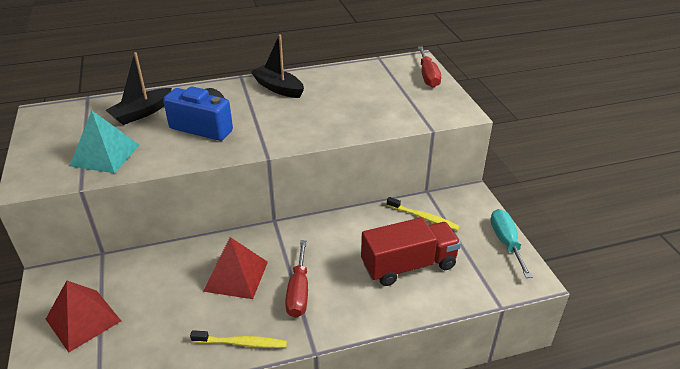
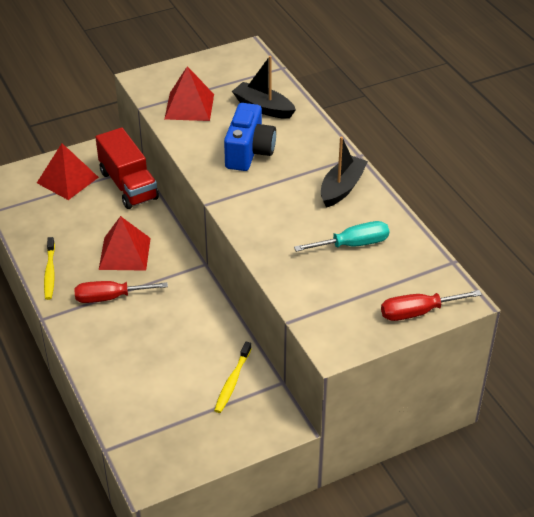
camera: 80 degrees right, 5 degrees up
(105, 155) = (189, 106): turquoise pyramid -> red pyramid
(408, 265) = (155, 373): red truck -> red truck (128, 185)
(506, 242) = (204, 457): turquoise screwdriver -> turquoise screwdriver (353, 244)

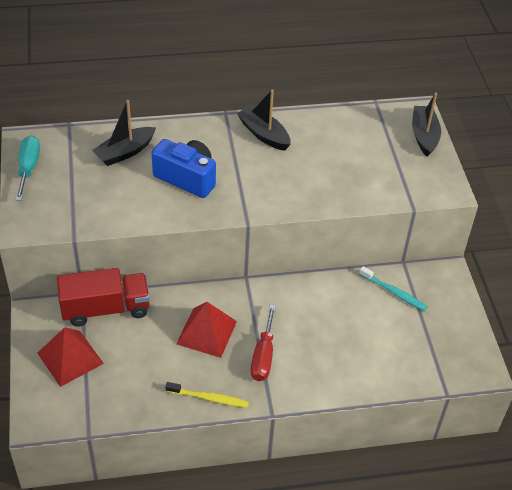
camera: 75 degrees left, 5 degrees up
(189, 106) = (93, 202): red pyramid -> none
(232, 382) = (394, 292): yellow toothbrush -> turquoise toothbrush
(353, 244) = (336, 148): turquoise screwdriver -> turquoise screwdriver (28, 168)
(417, 312) = (424, 136): red screwdriver -> black boat

